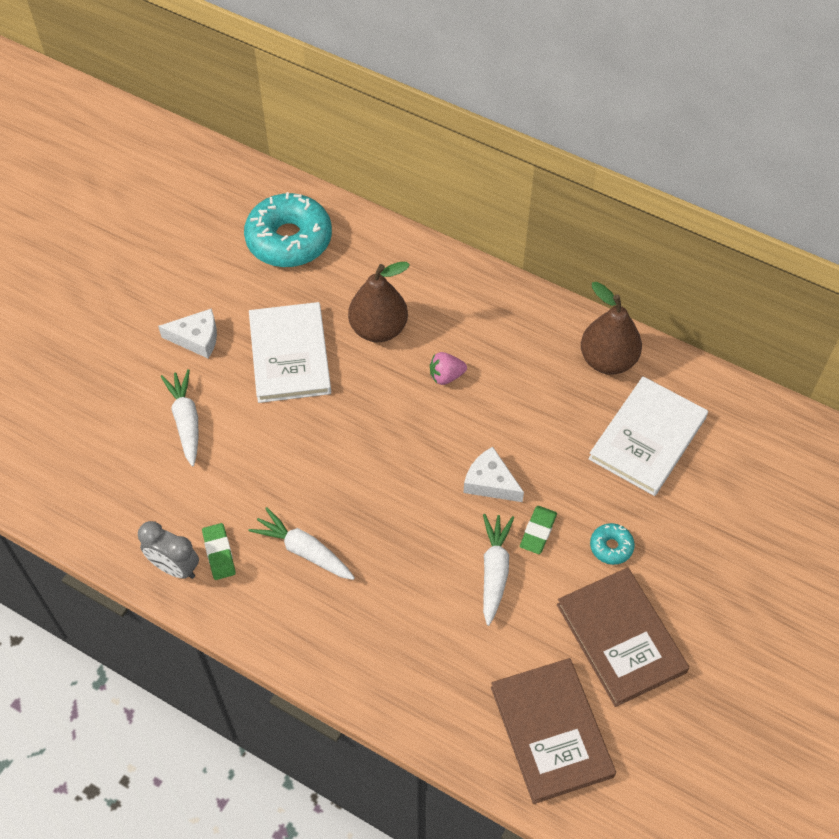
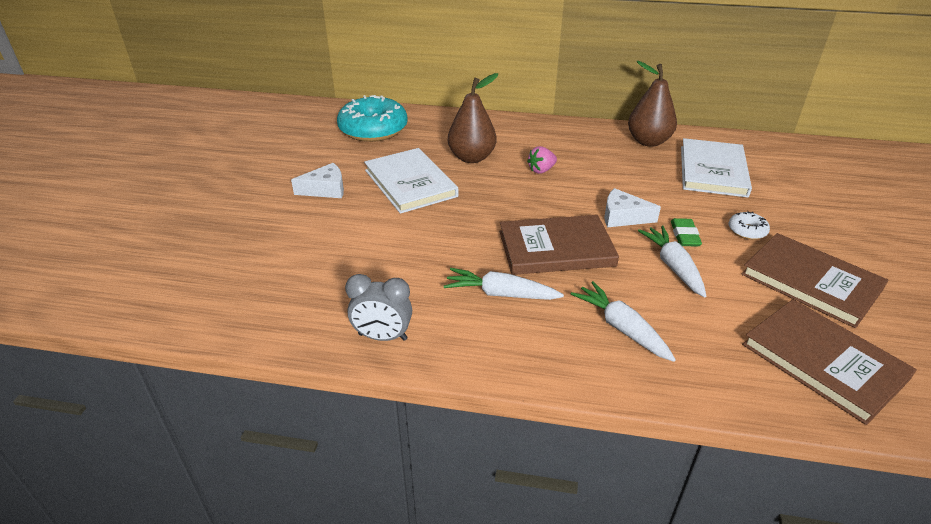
camera: 20 degrees left, 20 degrees down
(186, 421) = (341, 237): white carrot -> white carrot (621, 328)
(219, 553) = (421, 315): green eraser -> none
(391, 507) = (556, 248): none -> brown book
(611, 547) = (747, 231): turquoise donut -> white donut

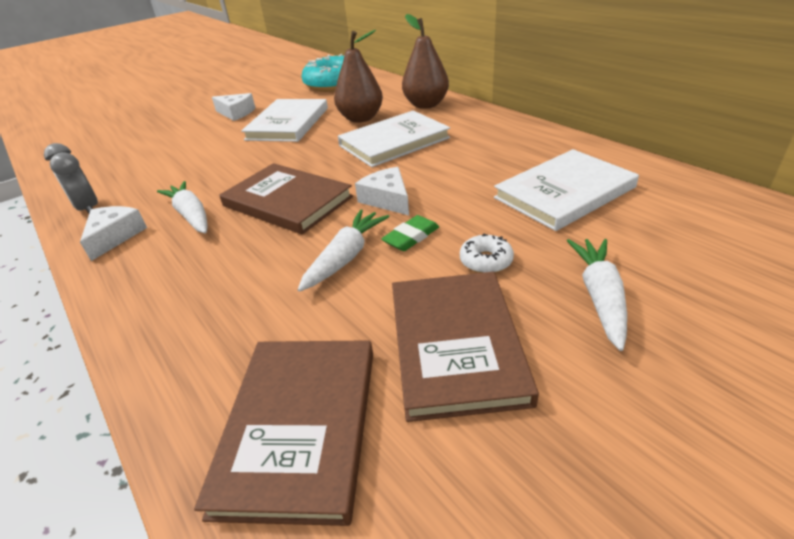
camera: 45 degrees right, 0 degrees up
(470, 342) = (114, 236): none -> white cheese
(541, 170) = (394, 142): pink strawberry -> white book
(621, 328) = (208, 281): white carrot -> white carrot (599, 296)
(648, 141) = (543, 147): brown pear -> brown pear (426, 105)

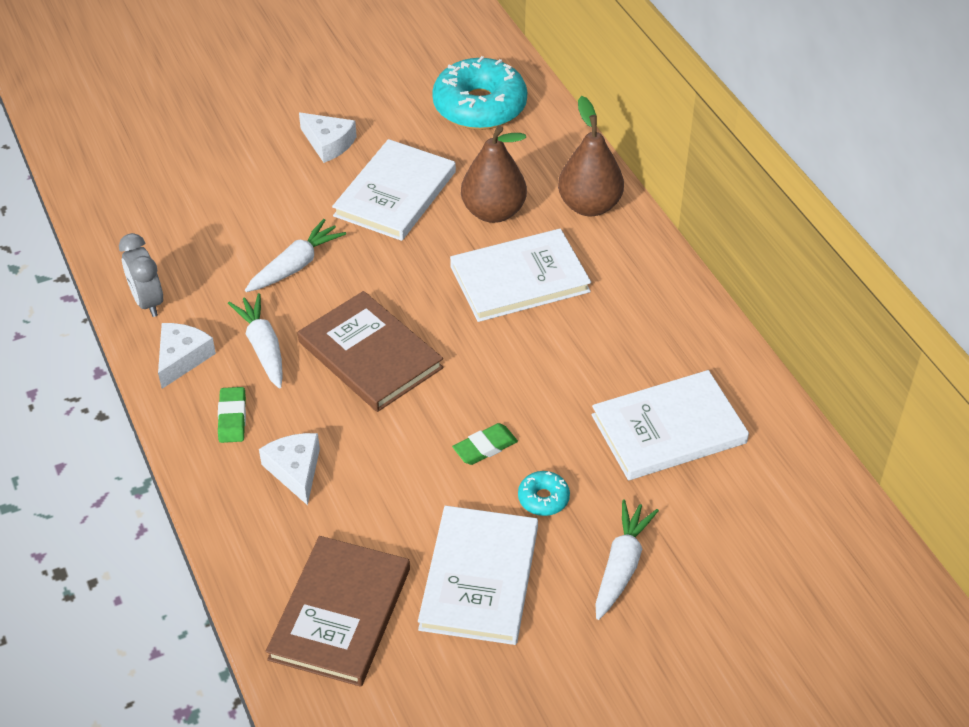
camera: 10 degrees right, 10 degrees up
(160, 267) = (232, 418): none -> green eraser
(346, 257) = (414, 455): white carrot -> white carrot (296, 265)
(387, 199) = (478, 384): white cheese -> white cheese (295, 470)
(455, 344) = (479, 578): brown book -> white book
(486, 261) = (543, 498): white donut -> turquoise donut

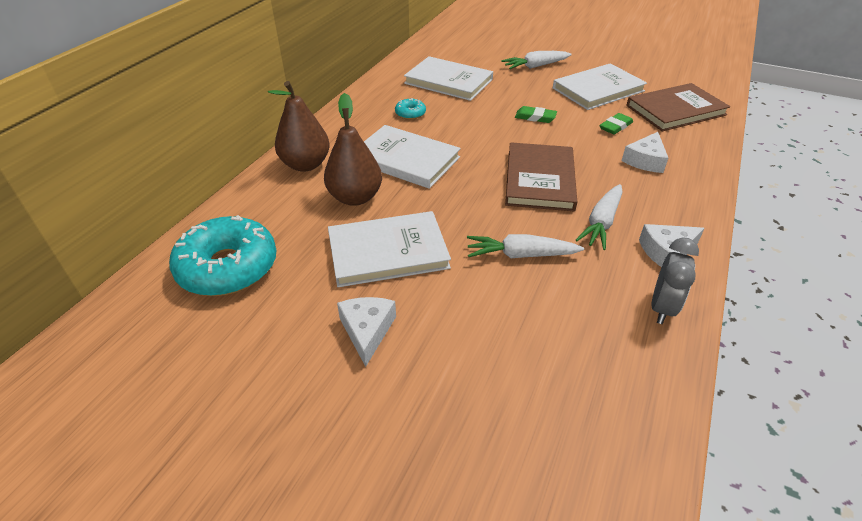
camera: 130 degrees left, 5 degrees down
(232, 418) = (660, 201): green eraser -> green eraser (615, 126)
(543, 498) = (535, 93): turquoise donut -> turquoise donut (410, 113)

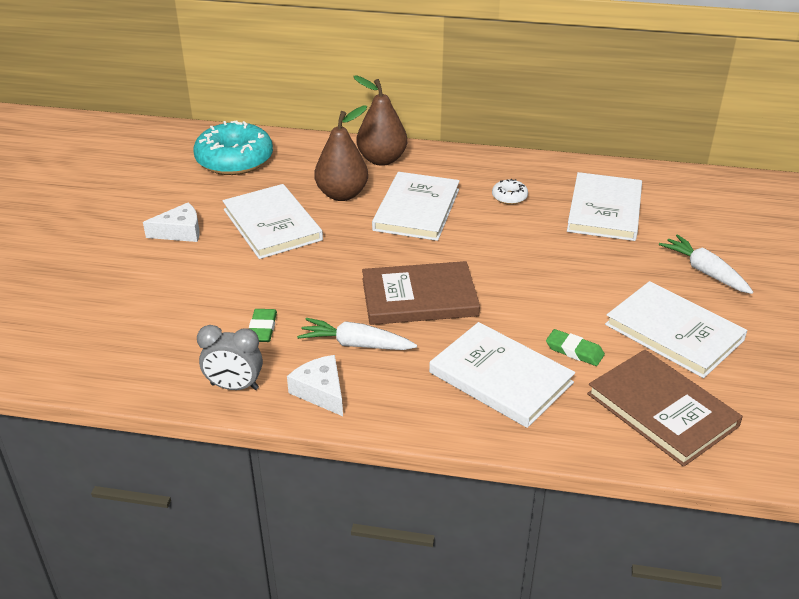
camera: 75 degrees right, 5 degrees down
(410, 113) = (509, 197): turquoise donut -> white donut
(520, 255) = (288, 295): white carrot -> none
(535, 117) = (556, 283): green eraser -> green eraser (262, 328)
(645, 160) = (500, 377): white cheese -> white book

